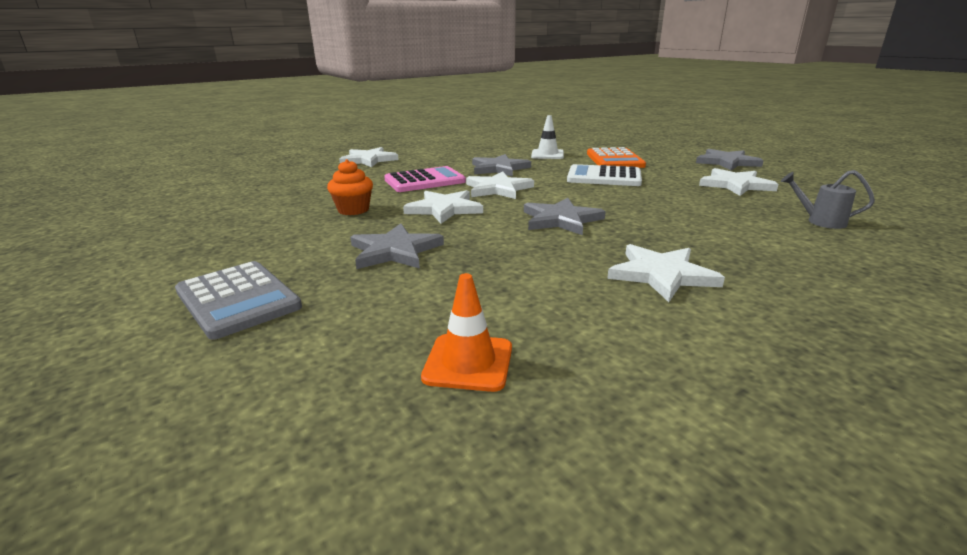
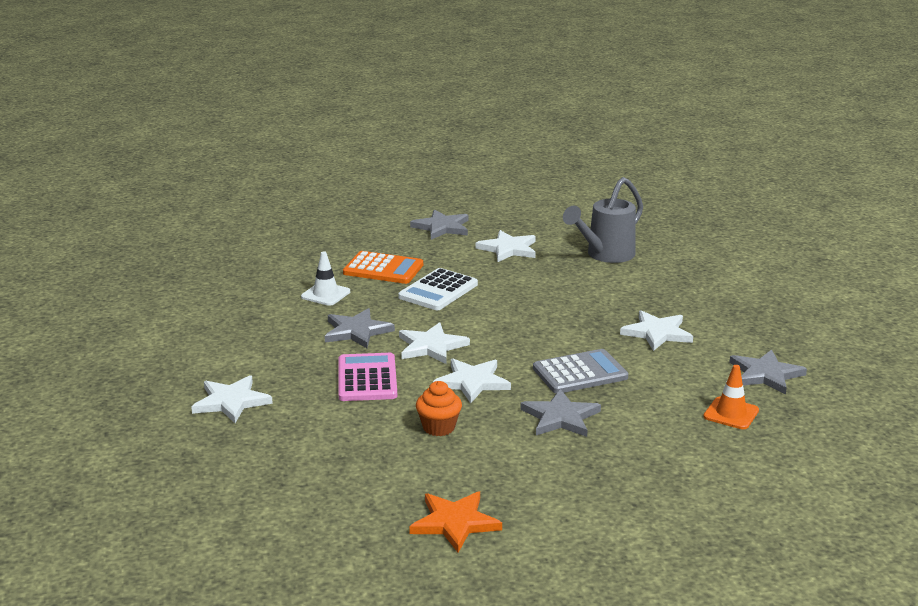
camera: 70 degrees left, 0 degrees up
(183, 237) = (454, 523): none -> orange star
(238, 299) = (615, 487): grey calculator -> grey calculator (580, 373)
(561, 220) = (538, 338): grey star -> grey star (765, 374)
(820, 221) = (605, 255): grey watering can -> grey watering can, size x1.94

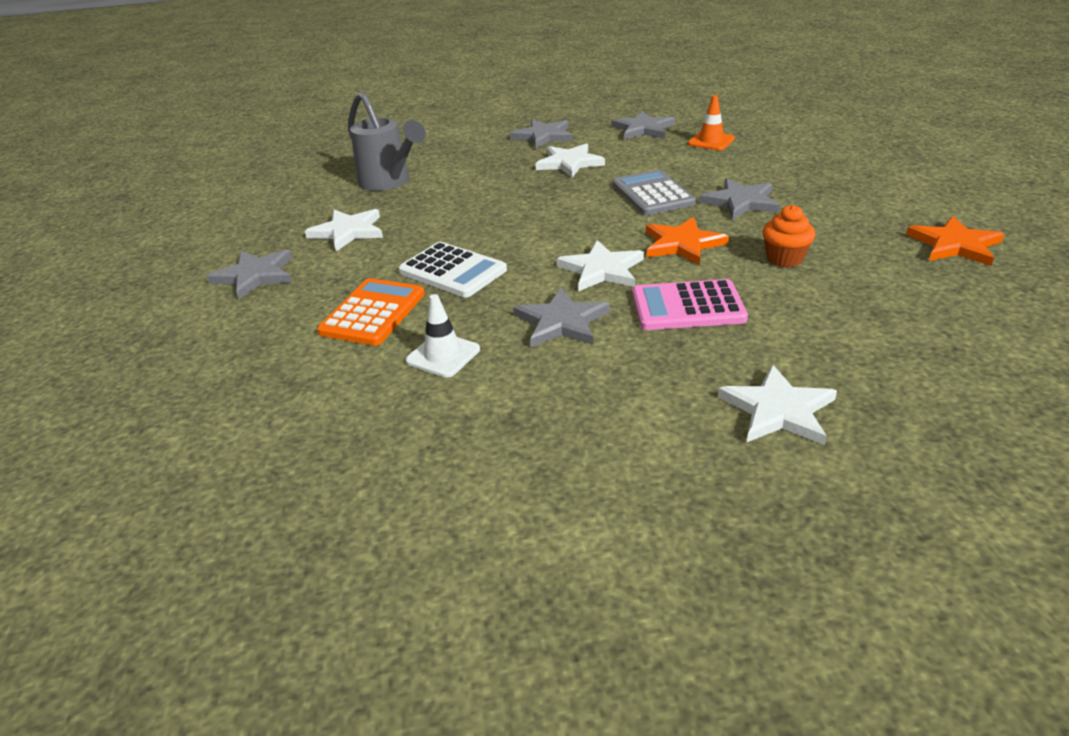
camera: 85 degrees left, 10 degrees up
(472, 382) = (682, 244): white star -> orange star
(732, 319) = (543, 136): none -> grey star

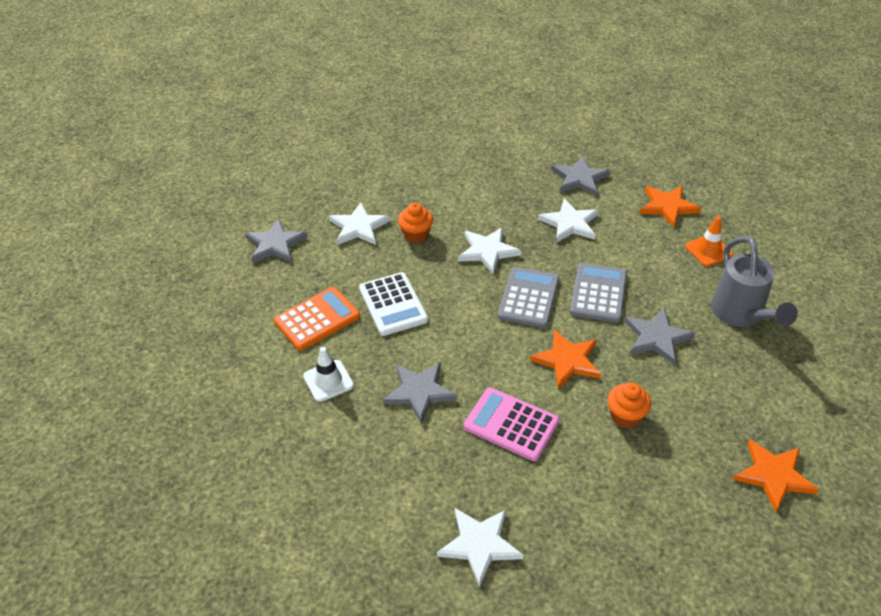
camera: 30 degrees right, 10 degrees up
(389, 182) = (424, 183): grey watering can -> grey watering can (740, 315)
(421, 217) = (416, 235): none -> orange cupcake
(591, 218) = (528, 298): none -> grey calculator
(601, 270) = (488, 356): white star -> white star (487, 251)
(643, 129) = (667, 207): grey star -> orange star

